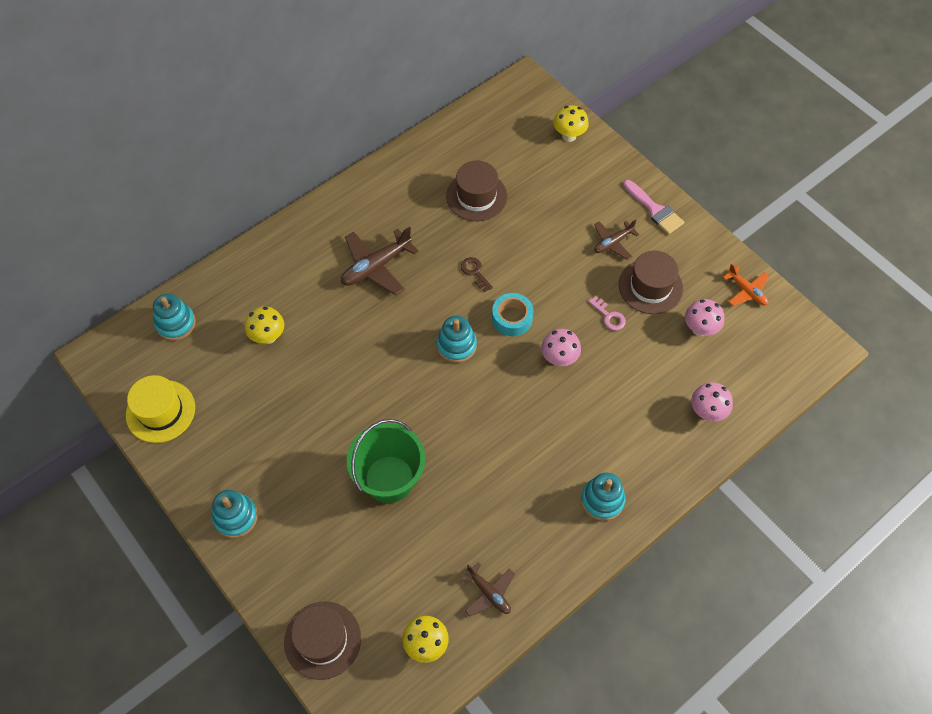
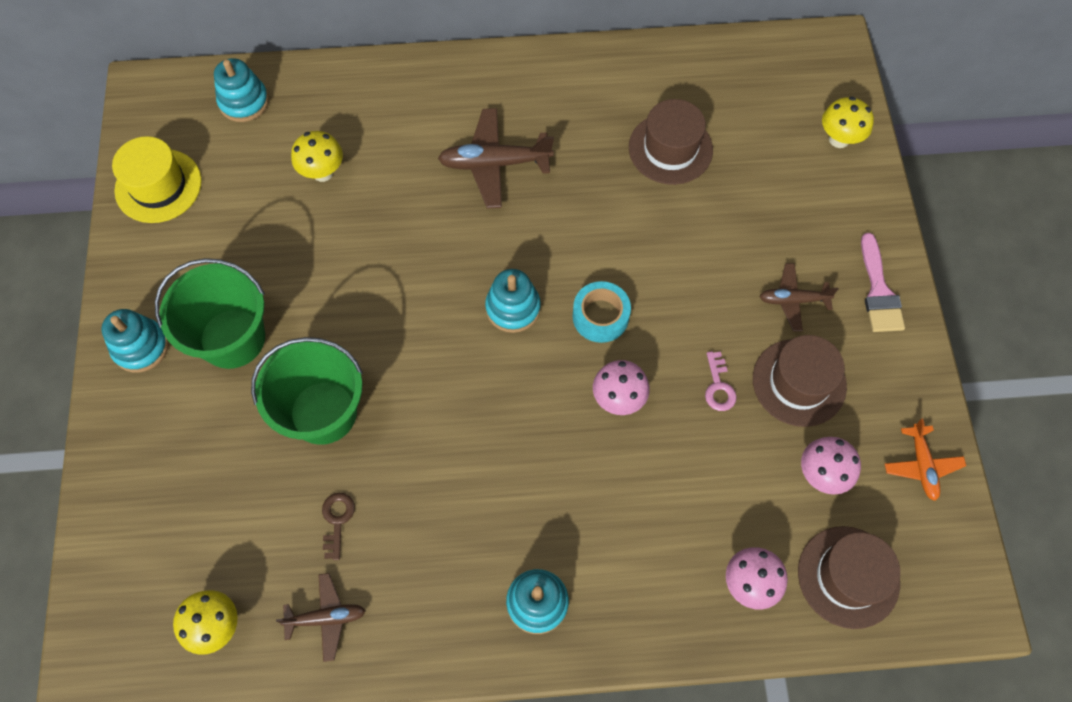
camera: 35 degrees right, 5 degrees up
(293, 473) = (232, 338): none -> green bucket
(322, 640) = (119, 542): brown hat -> brown hat (848, 576)
(475, 272) = (599, 236): brown key -> brown key (337, 520)
(488, 593) = (326, 618): brown plane -> brown plane turned 90 degrees counterclockwise

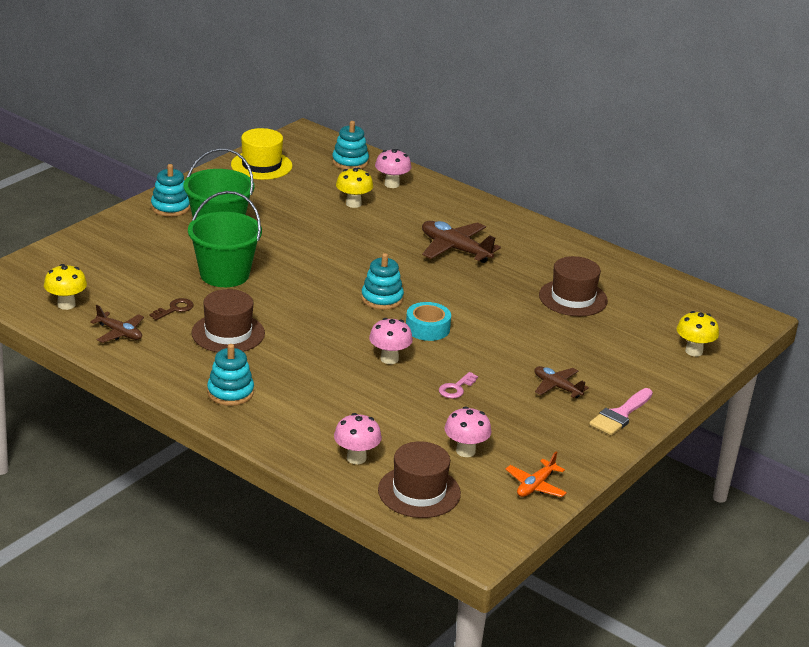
camera: 40 degrees right, 35 degrees down
(325, 106) = (392, 184): none -> pink mushroom
(799, 382) = (509, 415): brown hat -> brown hat (228, 333)

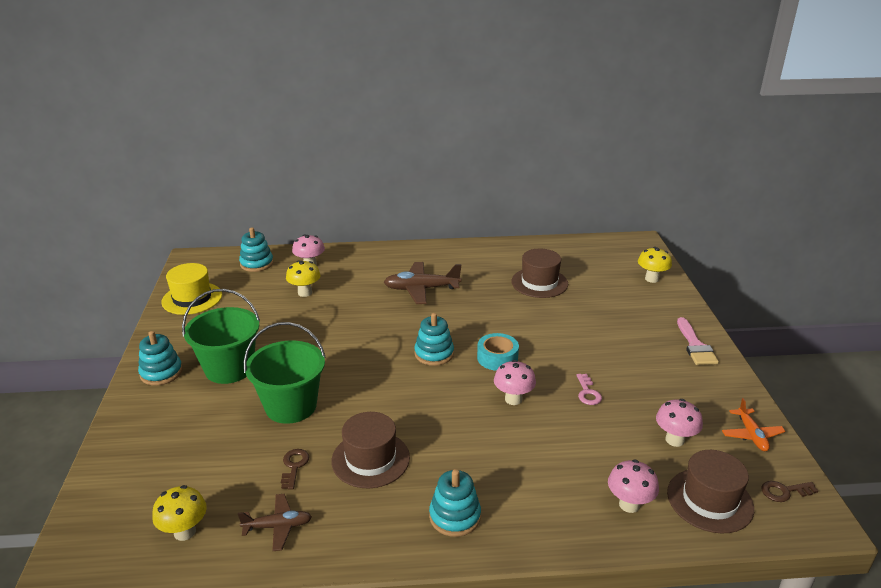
camera: 40 degrees left, 0 degrees up
(486, 523) = (784, 491): none -> brown key
(557, 387) = (635, 350): brown plane -> none

